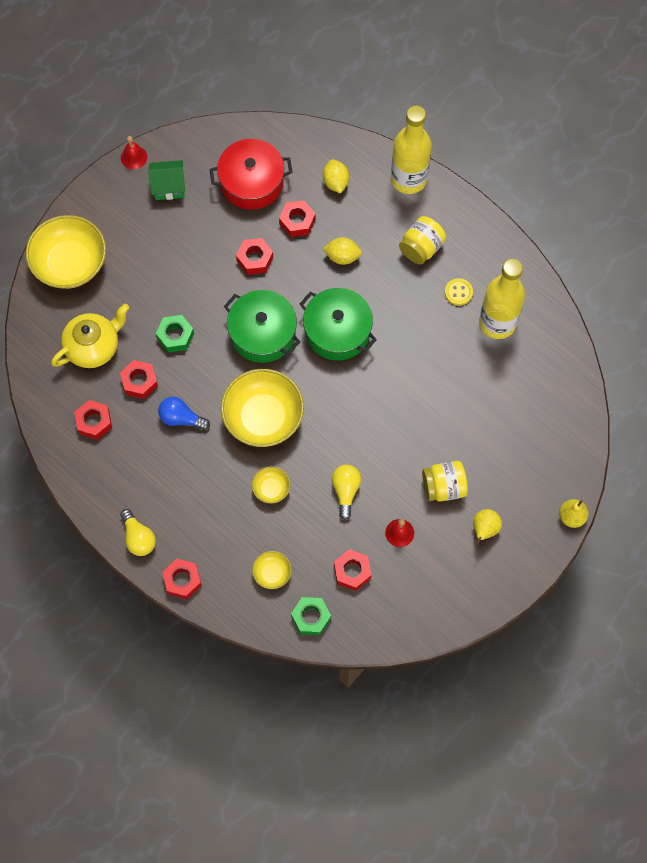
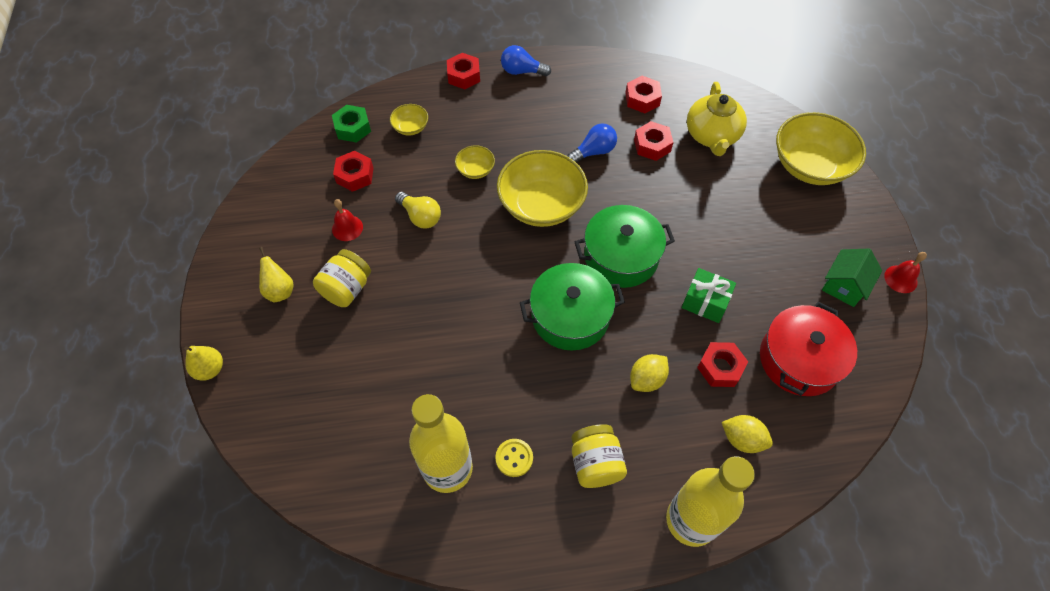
camera: 130 degrees right, 10 degrees down
(138, 538) = (522, 71): yellow light bulb -> blue light bulb
(175, 336) = (674, 193): green nut -> none
(255, 259) = (705, 302): red nut -> green gift

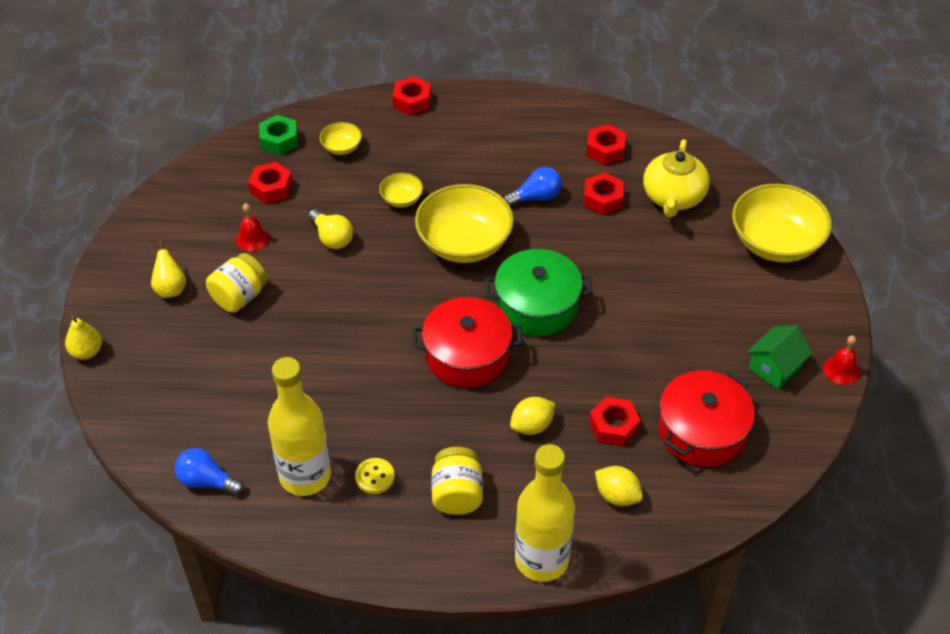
camera: 10 degrees right, 10 degrees down
(522, 71) = (478, 104): blue light bulb -> blue light bulb (207, 481)
(570, 316) = (467, 355): green pot -> red pot
(705, 302) = (616, 362): green gift -> none

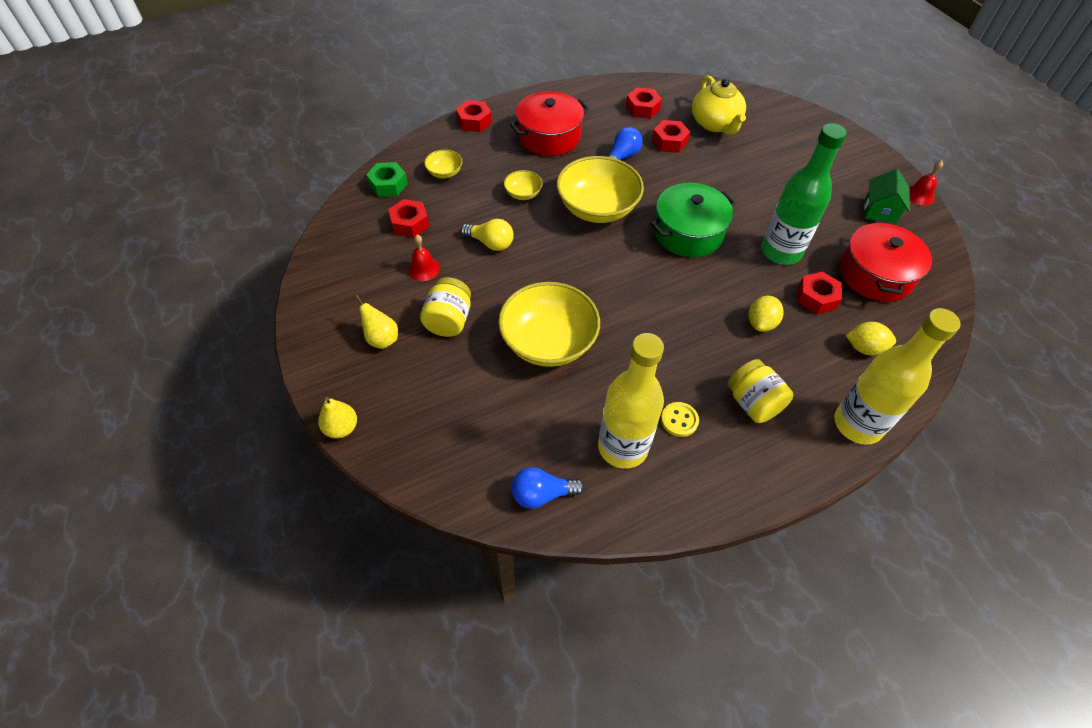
camera: 30 degrees left, 5 degrees up
(467, 355) = (669, 290): red pot -> red pot (549, 136)
(619, 365) = (781, 252): none -> green bottle
(775, 242) = (805, 129): yellow bowl -> yellow bowl (548, 342)

